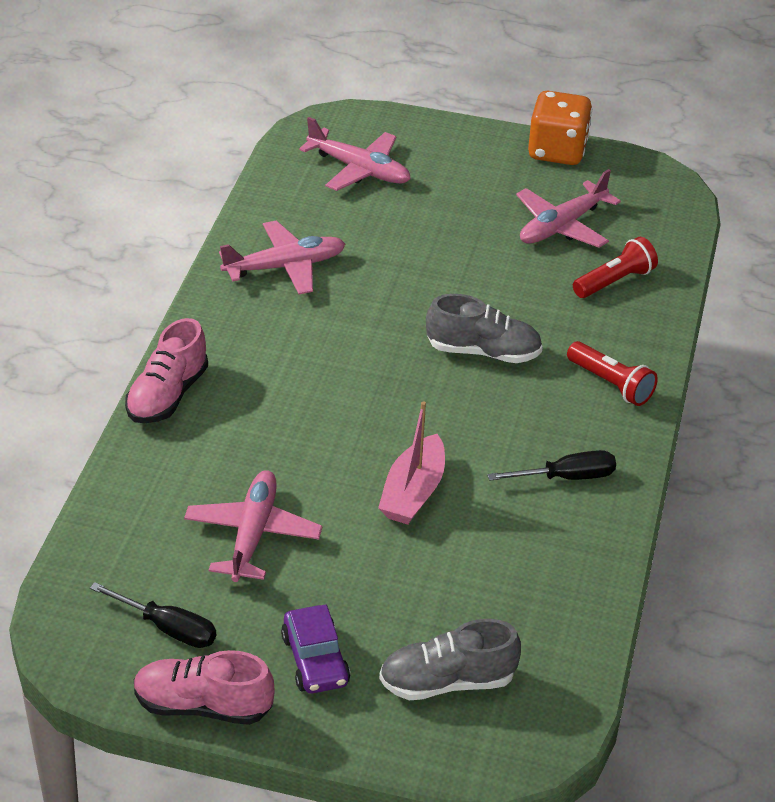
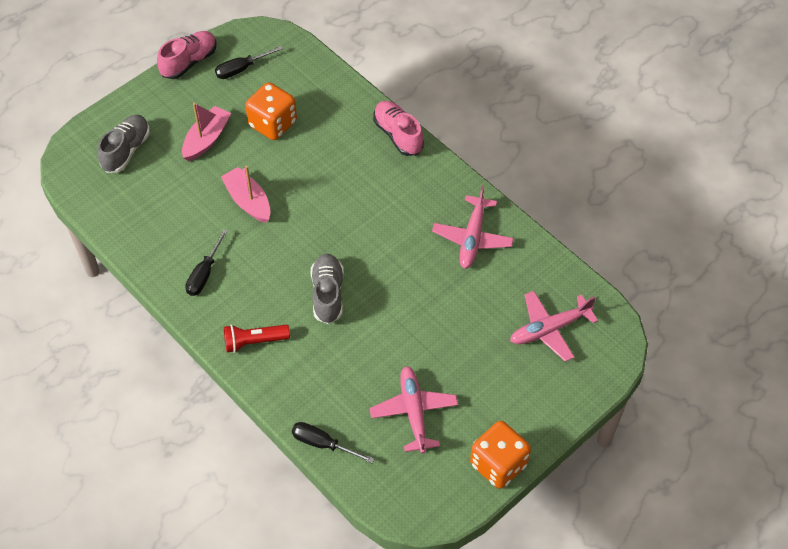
camera: 125 degrees right, 15 degrees up
(252, 534) = (273, 124): pink plane -> orange dice
(315, 660) = (179, 110): purple car -> none
(344, 595) = (206, 139): none -> pink boat
(483, 352) = (328, 294): grey shoe -> grey shoe turned 135 degrees clockwise
(615, 281) = (339, 406): red flashlight -> none
(671, 274) = (323, 444): none -> black screwdriver

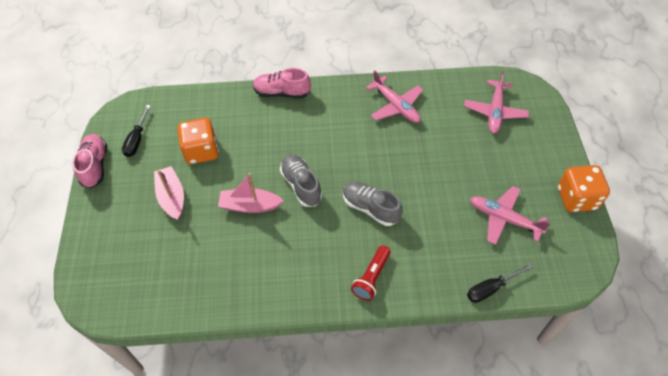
camera: 50 degrees left, 0 degrees up
(126, 150) = (126, 254): grey shoe -> grey shoe (301, 185)
(204, 274) = (285, 272): black screwdriver -> none

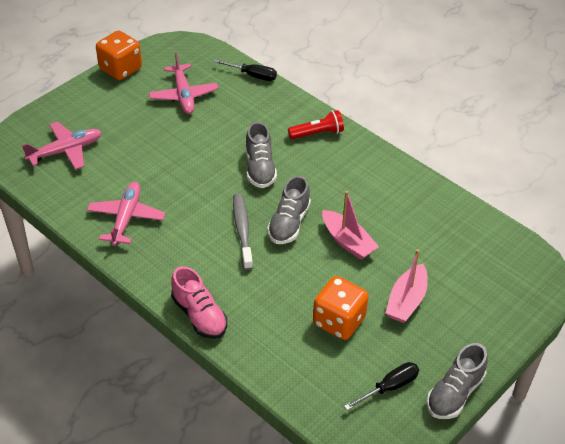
camera: 135 degrees left, 10 degrees down
(95, 166) = (454, 393): pink shoe -> grey shoe
(322, 156) = (242, 230): none -> grey toothbrush

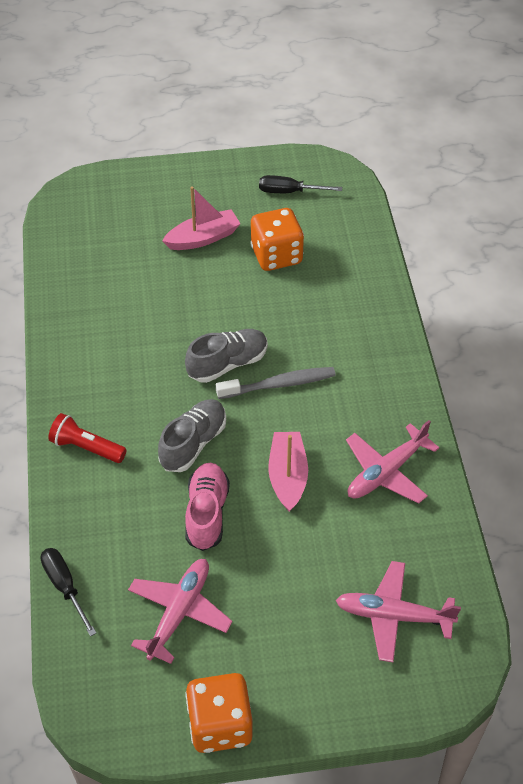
camera: 140 degrees left, 5 degrees up
(199, 315) = (392, 329): pink shoe -> pink shoe (207, 513)
(242, 230) = (279, 384): grey toothbrush -> grey toothbrush turned 135 degrees counterclockwise
(347, 241) = (193, 314): pink boat -> pink boat (288, 476)
(454, 393) = (246, 162): grey shoe -> none

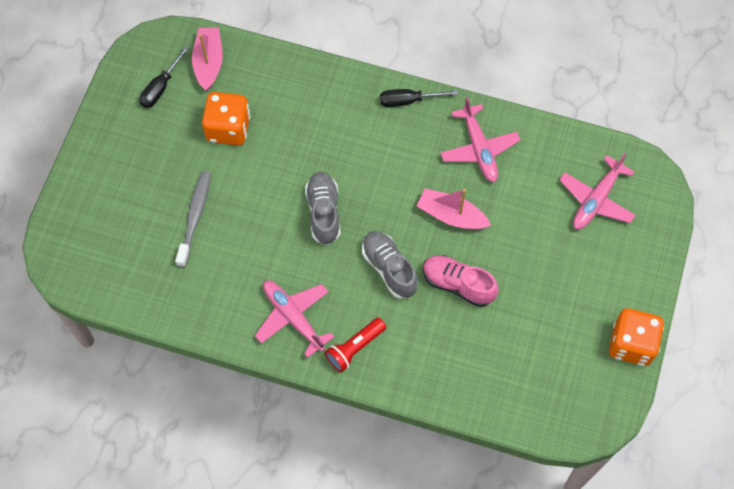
camera: 65 degrees left, 15 degrees up
(65, 587) = (477, 408): black screwdriver -> black screwdriver (408, 101)
(179, 612) = (533, 337): pink plane -> pink plane (293, 318)
(203, 238) = (176, 175): pink boat -> pink boat (209, 63)
(279, 384) = (363, 184): grey toothbrush -> grey toothbrush (195, 217)

